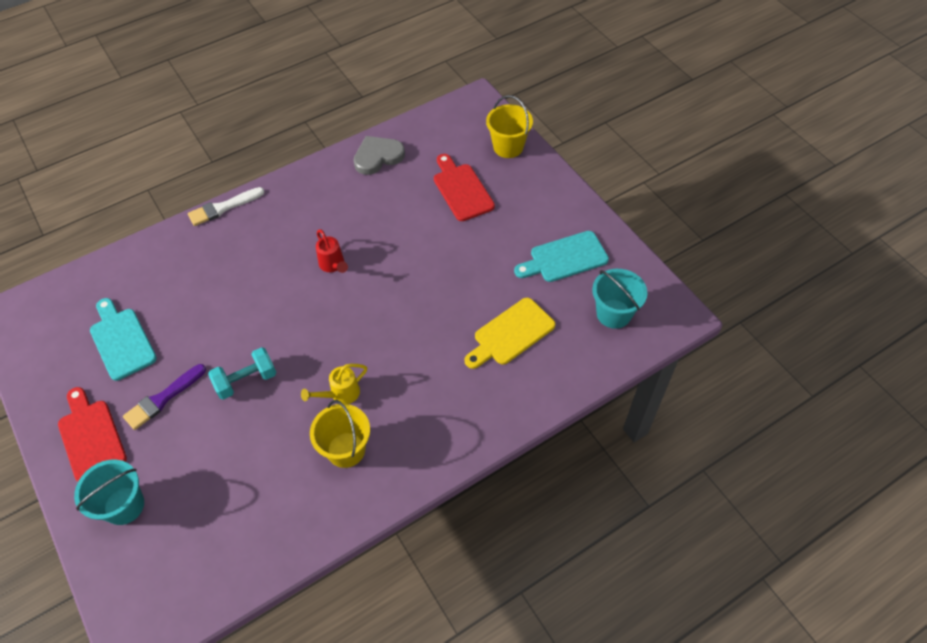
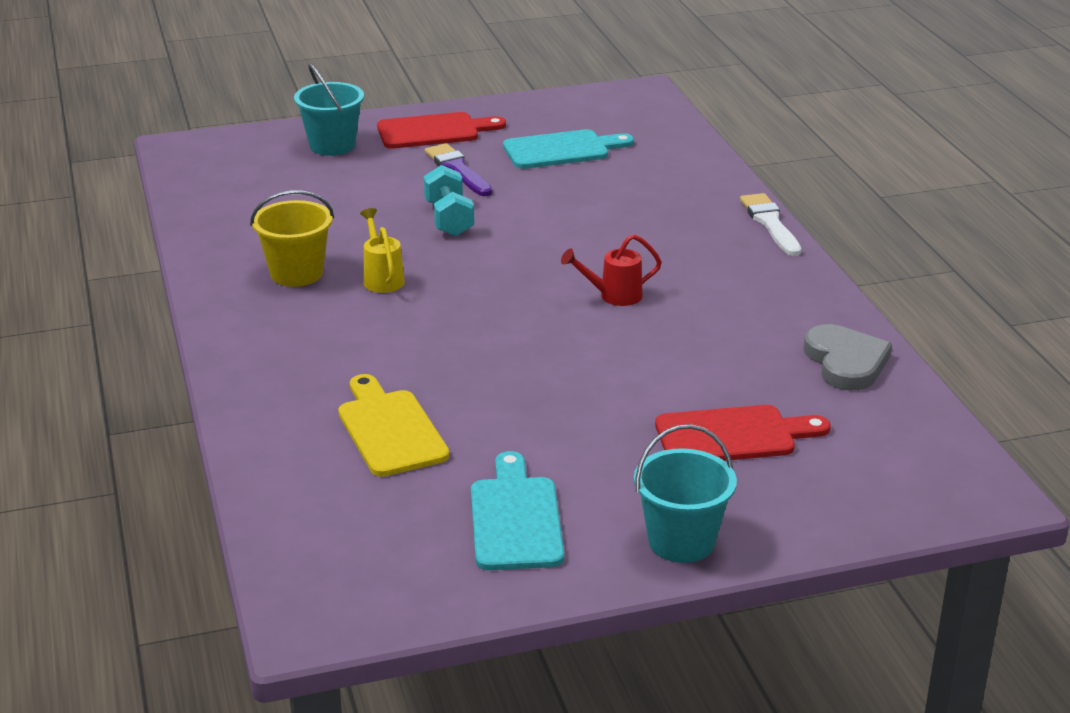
camera: 105 degrees right, 25 degrees down
(508, 147) = (834, 510): yellow bucket -> none
(613, 314) = (361, 545): turquoise bucket -> turquoise bucket (681, 541)

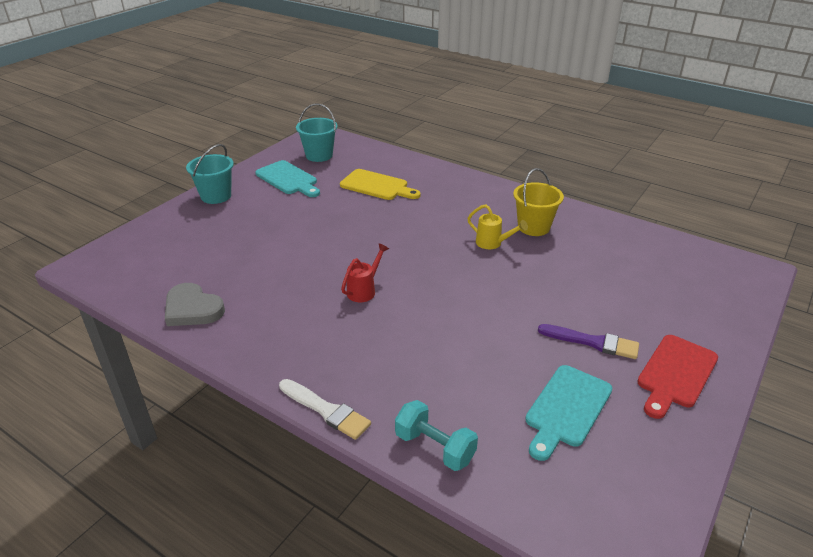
camera: 140 degrees right, 5 degrees up
(332, 145) = (697, 319): turquoise bucket -> turquoise bucket (319, 155)
(449, 219) = (527, 297): turquoise dumbbell -> turquoise dumbbell (435, 447)
(732, 436) = (227, 242): red cutting board -> none

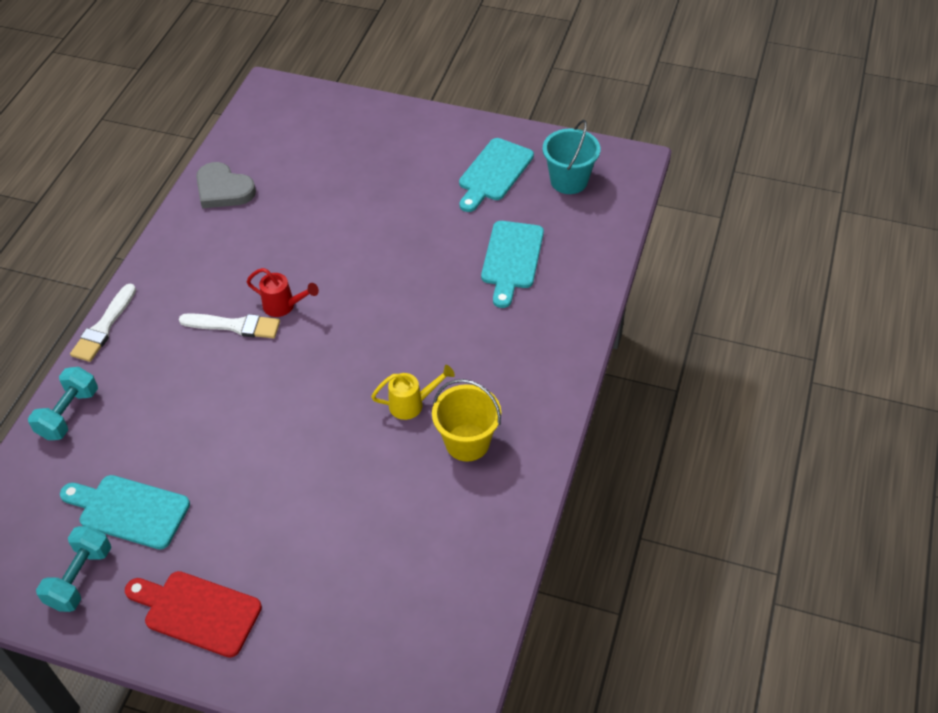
camera: 75 degrees right, 15 degrees up
(192, 309) = (223, 189): grey heart -> grey heart turned 75 degrees counterclockwise
(216, 196) = (430, 128): turquoise bucket -> none
(372, 320) = (235, 326): none -> white brush
(377, 186) = (511, 259): yellow cutting board -> turquoise cutting board
(493, 243) = (412, 404): yellow watering can -> yellow watering can turned 120 degrees counterclockwise
(593, 342) = (237, 527): purple brush -> none
(640, 451) = (80, 578): none -> turquoise dumbbell

